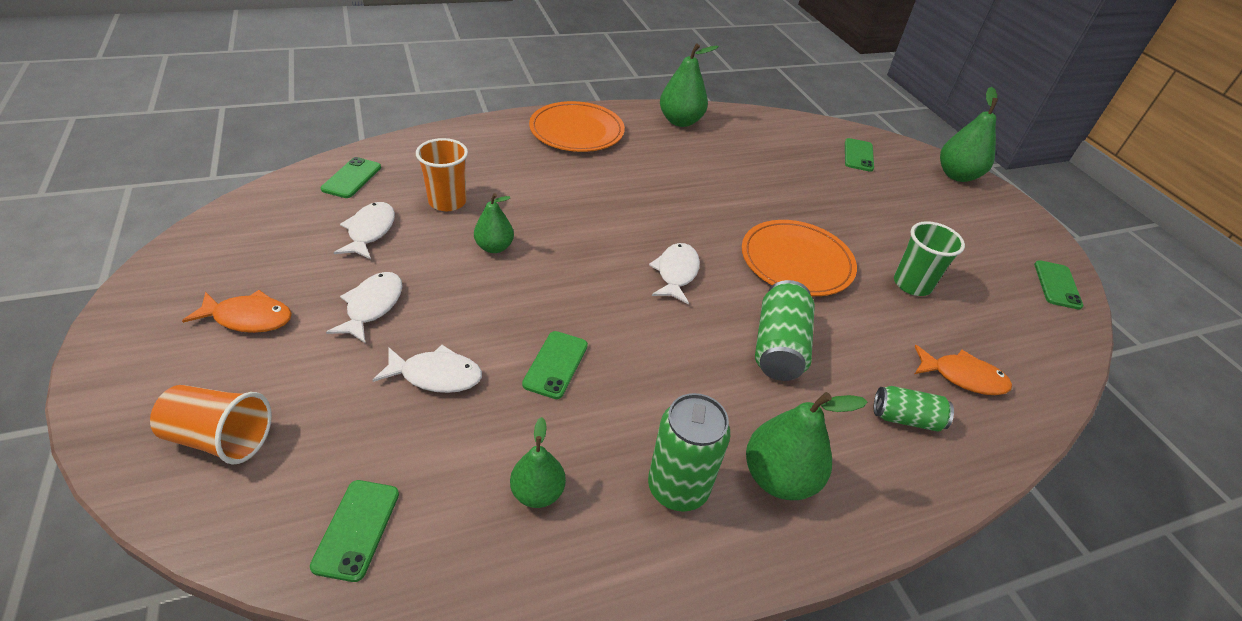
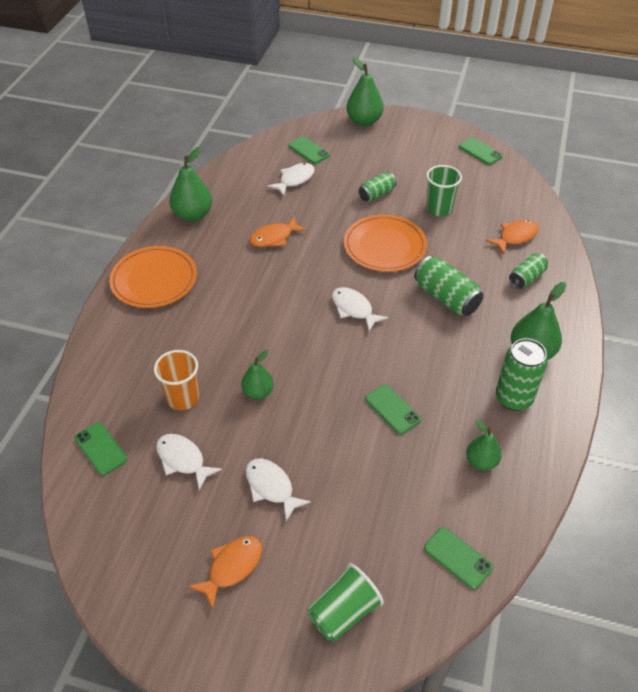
camera: 50 degrees left, 5 degrees up
(221, 438) = (343, 612): orange cup -> green cup
(436, 375) = (362, 475): white fish -> white fish (294, 180)
(711, 179) = (274, 237): none -> orange fish
(865, 225) = (376, 194): none -> green can

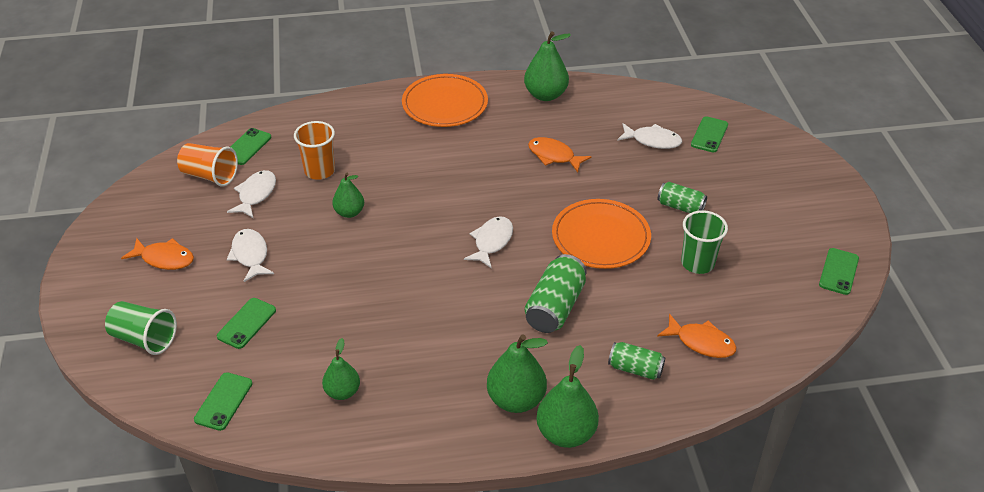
camera: 65 degrees right, 5 degrees down
(124, 494) = (210, 176): none -> orange cup
(271, 487) = (250, 255): white fish -> white fish turned 45 degrees counterclockwise
(364, 121) = (802, 159): green pear -> green pear (566, 433)
(392, 409) = (375, 308): green phone -> green phone (246, 323)
(513, 398) = (440, 399): green can -> none

